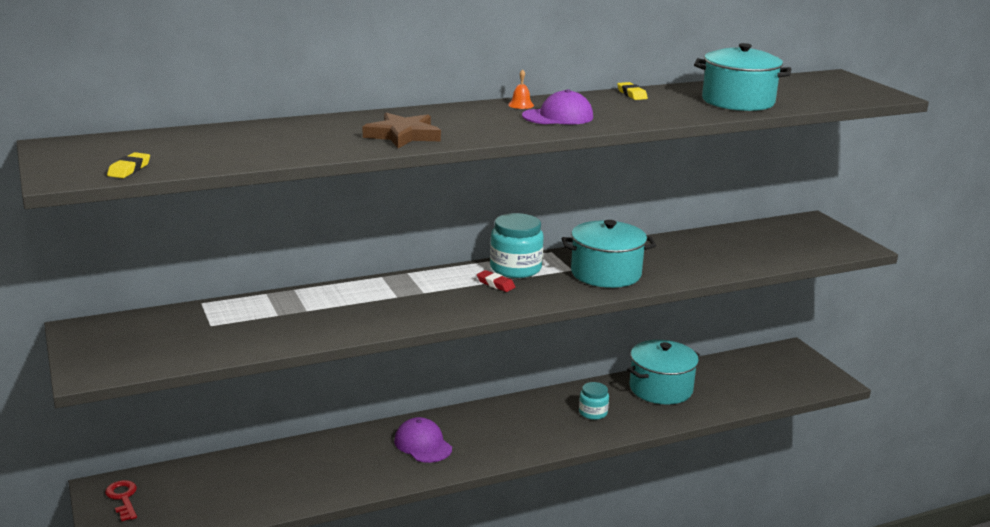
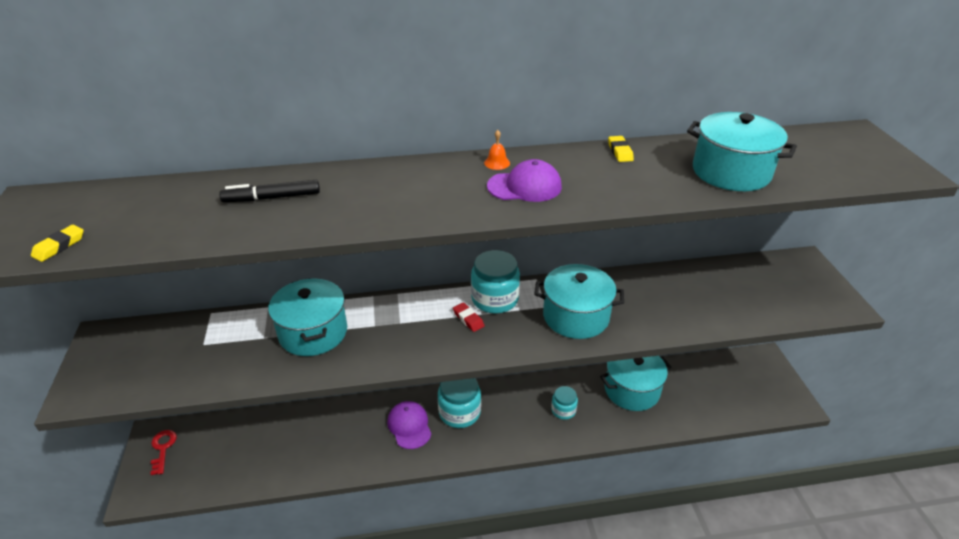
camera: 15 degrees right, 15 degrees up
(317, 133) = (272, 198): none -> black marker
(331, 306) = (313, 332): none -> turquoise pot
(403, 135) = (351, 208): brown star -> none
(476, 427) = (459, 412): none -> turquoise jar

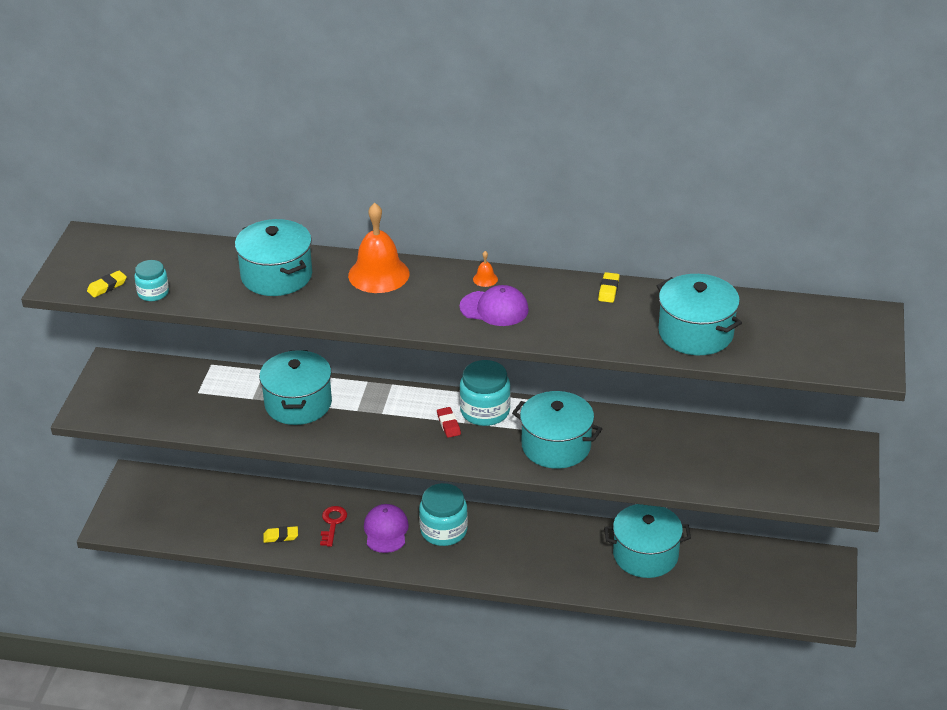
camera: 20 degrees right, 0 degrees up
(163, 448) = (140, 491): red key -> red key (332, 523)
(272, 198) = (276, 276): black marker -> turquoise pot
(314, 458) = (281, 536): none -> yellow eraser
(385, 177) = (378, 274): none -> orange bell
(563, 410) = (556, 556): turquoise jar -> turquoise jar (153, 293)

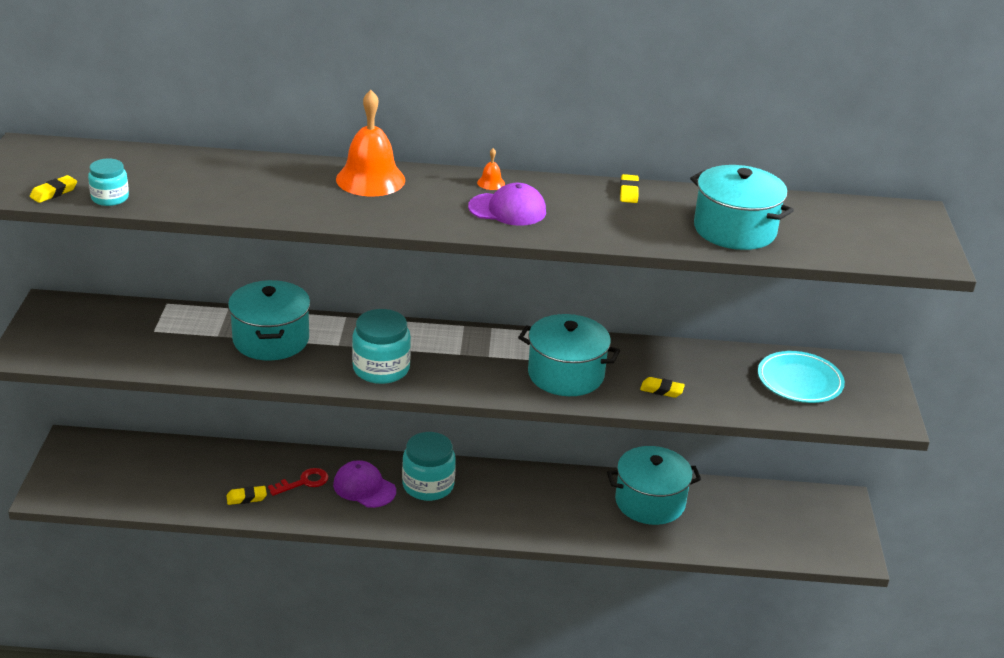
camera: 10 degrees left, 5 degrees down
(276, 276) = (253, 181): turquoise pot -> none
(332, 523) = (303, 482): red key -> red key turned 60 degrees clockwise
(386, 531) = (364, 487): purple cap -> purple cap turned 45 degrees counterclockwise
(448, 424) = (443, 356): red eraser -> none
(485, 411) = (481, 342): turquoise jar -> turquoise jar (381, 369)
(641, 464) = (661, 390): none -> yellow eraser
(772, 458) = (799, 381): none -> turquoise plate

